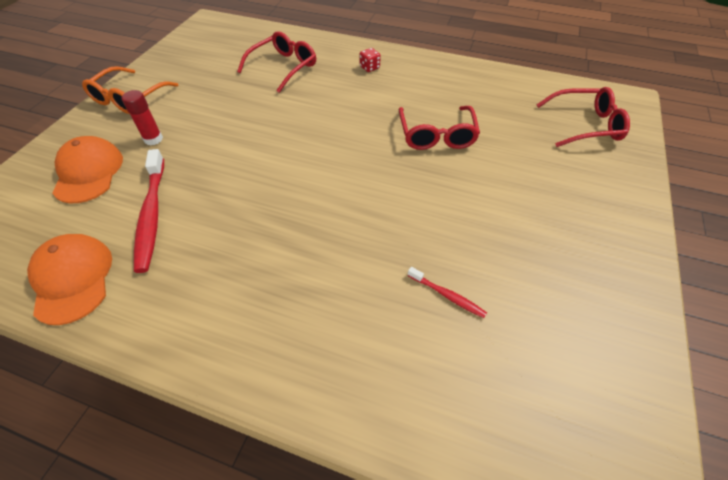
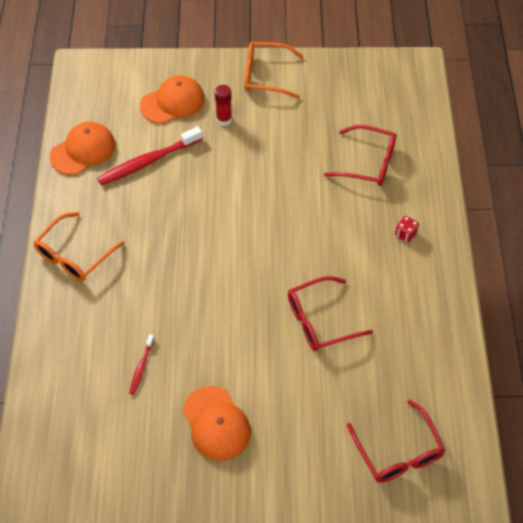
camera: 70 degrees right, 5 degrees up
(238, 332) = (74, 255): none -> orange glasses
(540, 241) = (216, 423): none -> orange cap

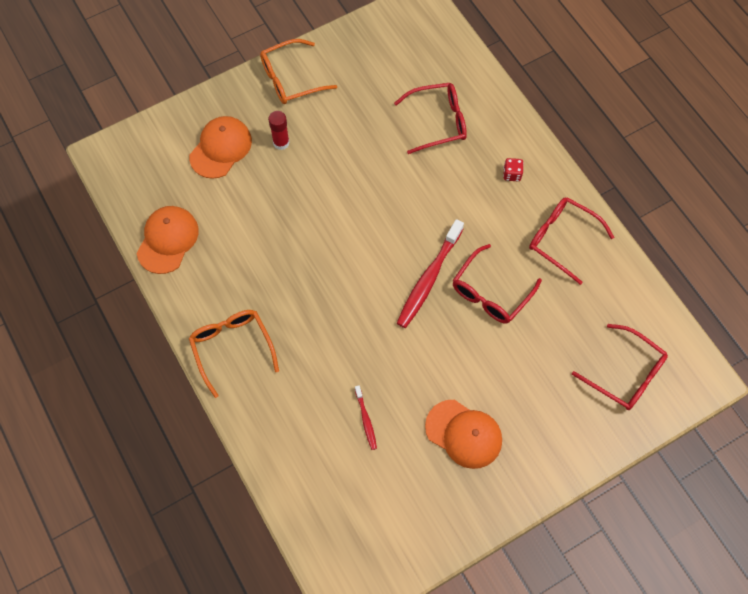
camera: 30 degrees left, 10 degrees up
(74, 255) = (232, 348): orange glasses -> orange glasses turned 150 degrees clockwise
(148, 161) = (238, 220): red toothbrush -> red toothbrush (429, 279)
(415, 309) = (562, 239): none -> red glasses

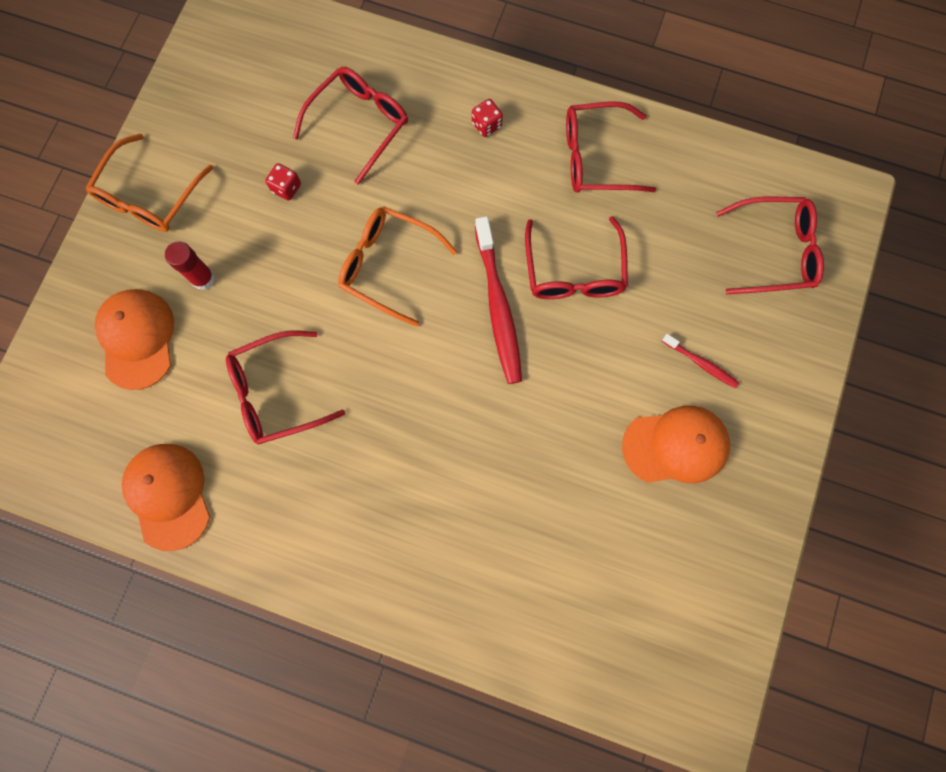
camera: 40 degrees left, 10 degrees up
(232, 348) = (353, 558): orange glasses -> orange glasses (388, 266)
(267, 231) = (276, 393): none -> red glasses
(366, 420) = (565, 516): red toothbrush -> red toothbrush (701, 363)
(367, 127) = (286, 188): none -> red dice

